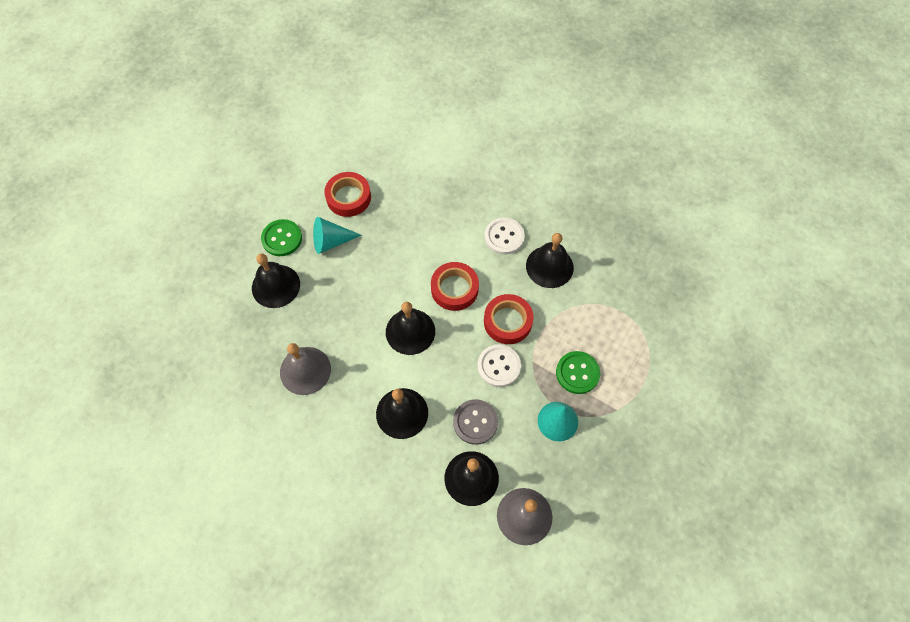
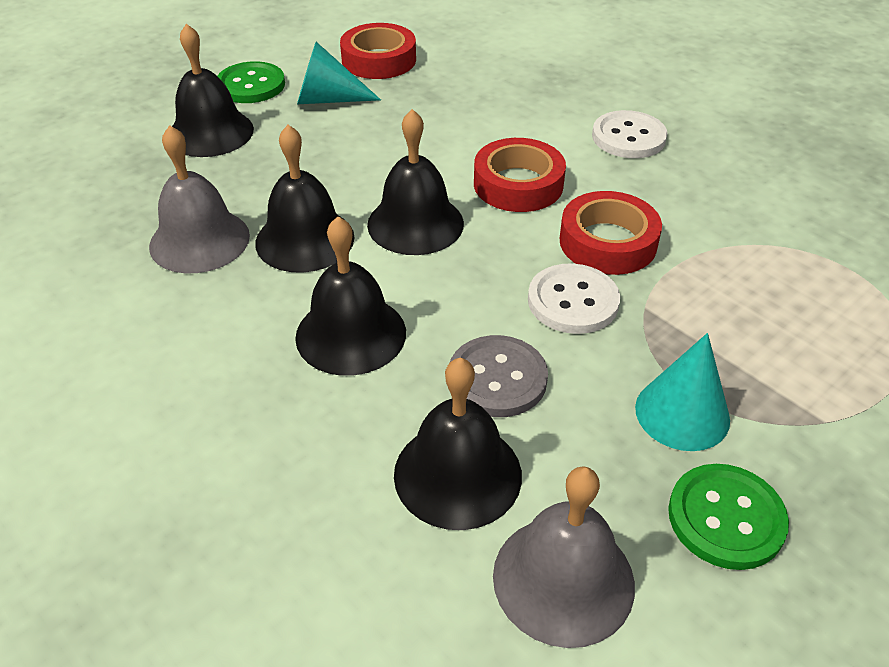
camera: 15 degrees right, 20 degrees down
(549, 266) = (706, 185): black bell -> black bell (305, 239)
(577, 373) = (740, 342): green button -> green button (726, 518)

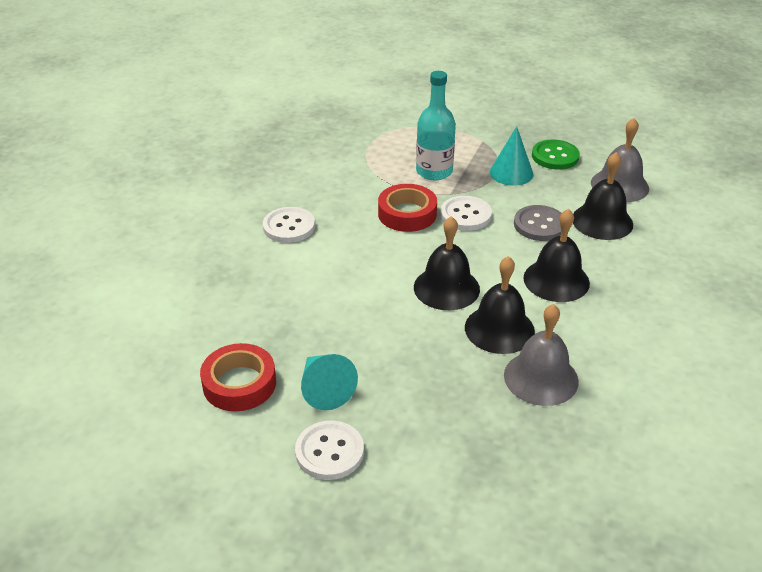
camera: 115 degrees left, 5 degrees down
(210, 132) = (418, 440): black bell -> none
(251, 85) = (329, 452): green button -> white button
(518, 184) = (374, 258): red tape -> none
(723, 311) = (434, 171): none -> turquoise bottle

